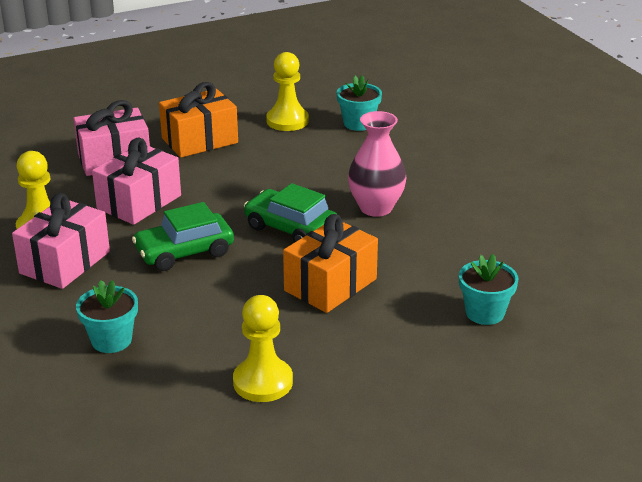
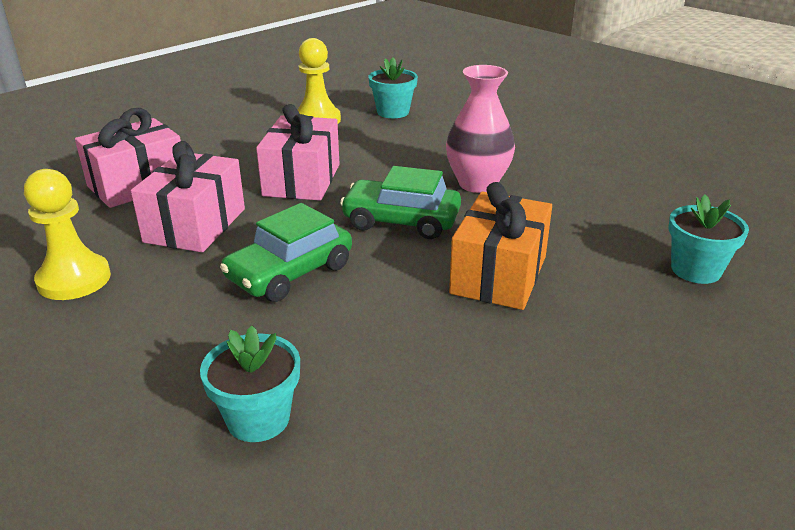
camera: 20 degrees left, 0 degrees up
(65, 262) = (129, 319): pink gift -> pink gift (302, 180)
(200, 140) = (231, 151): orange gift -> none
(263, 382) = (519, 427): yellow pawn -> none

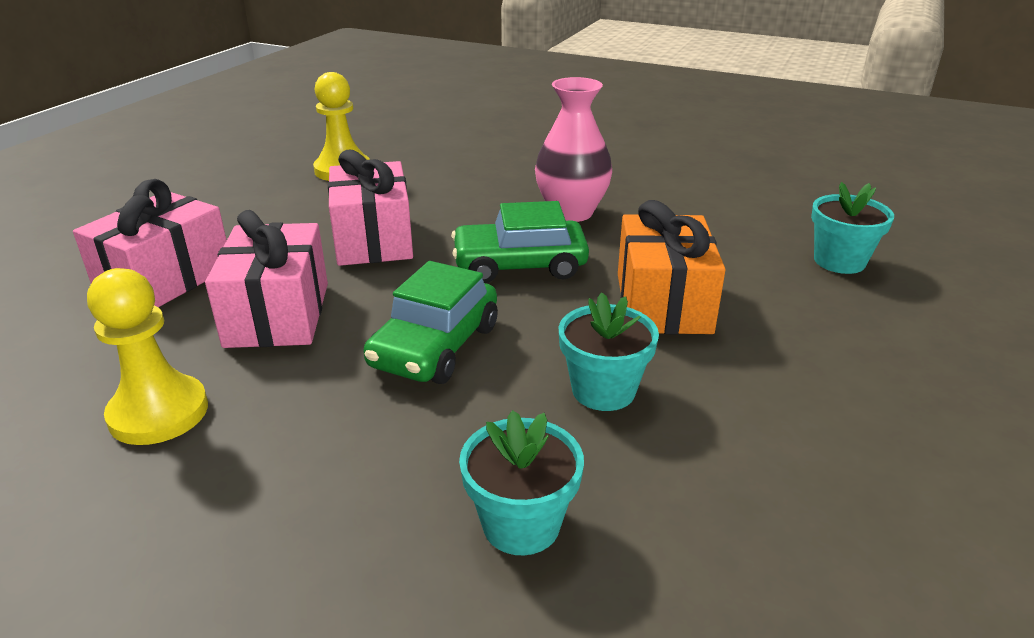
camera: 20 degrees left, 0 degrees up
(393, 112) = (424, 150): turquoise flower pot -> turquoise flower pot (603, 390)

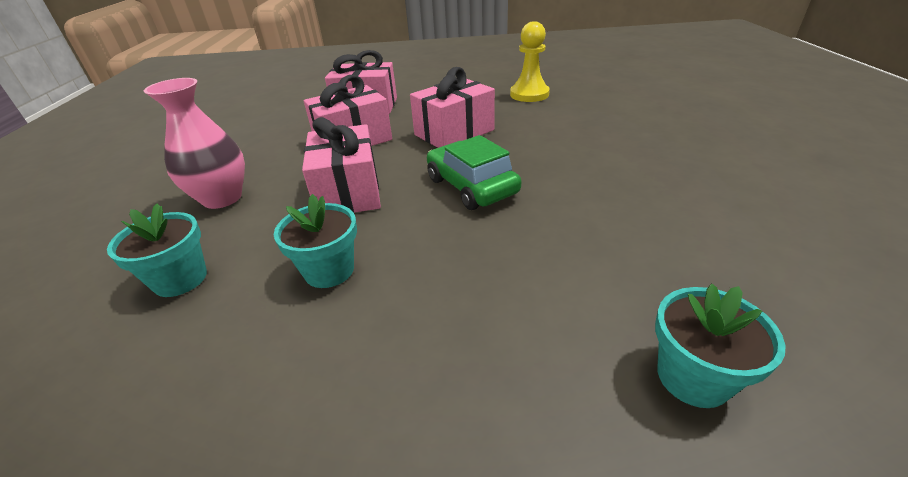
camera: 65 degrees right, 5 degrees up
(159, 413) = (257, 148): yellow pawn -> none
(435, 346) = (348, 192): green car -> pink gift
(571, 212) = (578, 180): pink vase -> pink vase (222, 198)
(663, 303) = (473, 265): orange gift -> none

